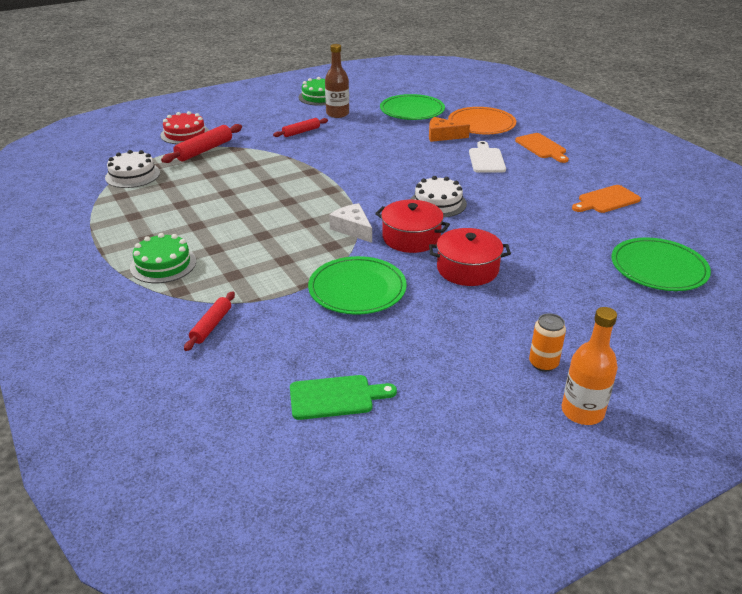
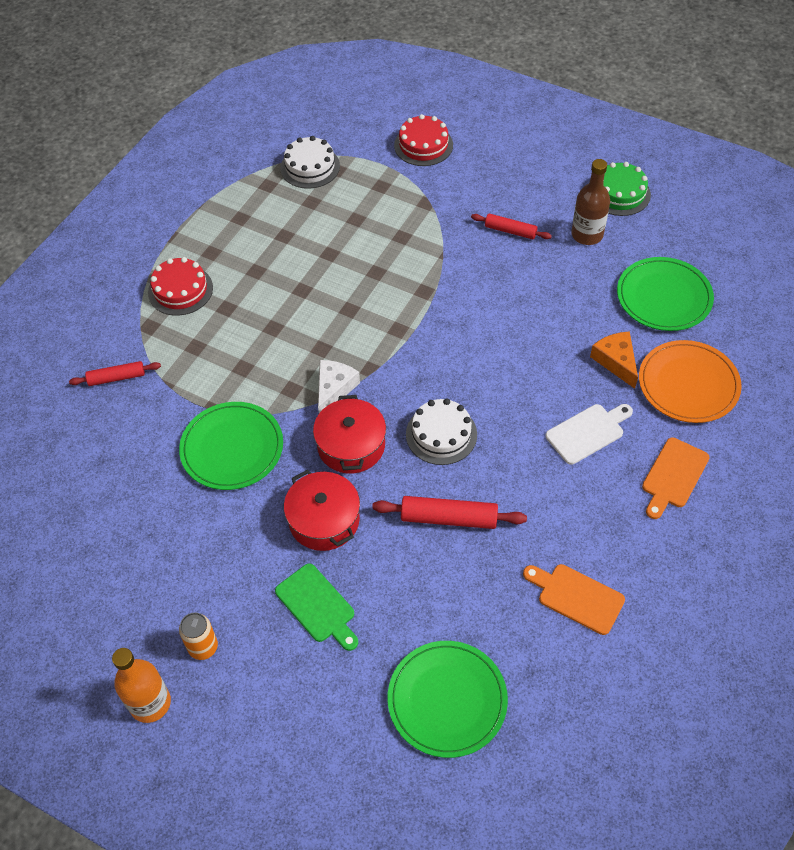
camera: 60 degrees right, 20 degrees up
(163, 264) = (180, 290): green cake -> red cake
(204, 150) = (401, 182): red rolling pin -> red rolling pin (449, 518)
(335, 397) = (74, 512): green cutting board -> green cutting board (317, 606)

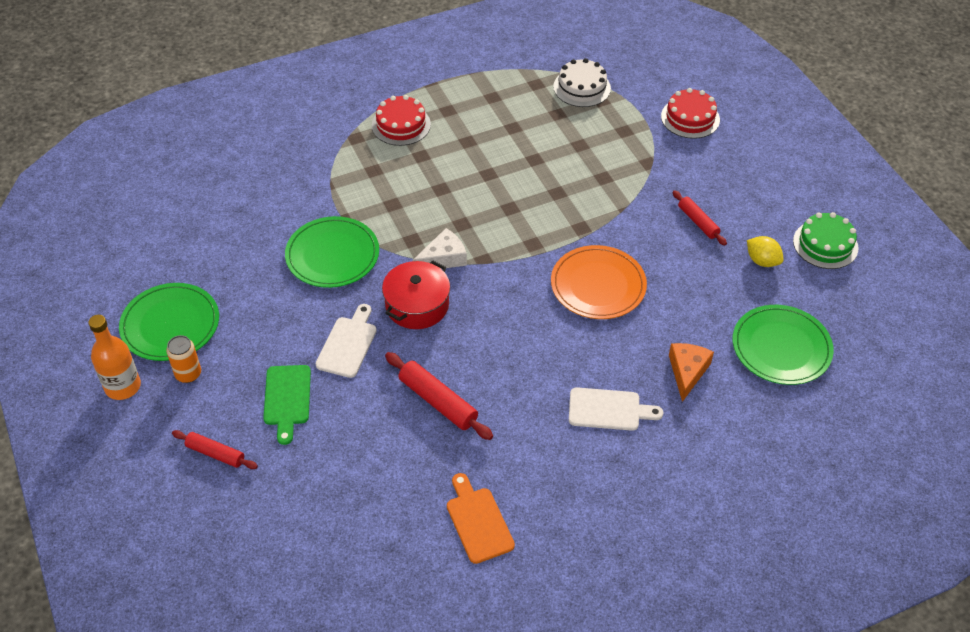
camera: 35 degrees right, 5 degrees down
(116, 378) = (301, 160): red rolling pin -> red rolling pin (215, 453)
(324, 520) = (348, 344): red pot -> white cutting board
(441, 434) = (491, 339): white cake -> none
(447, 700) = (313, 524): green plate -> green plate (170, 324)
(587, 235) = (762, 261): brown bottle -> yellow lemon
(673, 476) = (647, 487): orange cutting board -> none
(688, 384) = (732, 427): orange plate -> orange plate (598, 285)

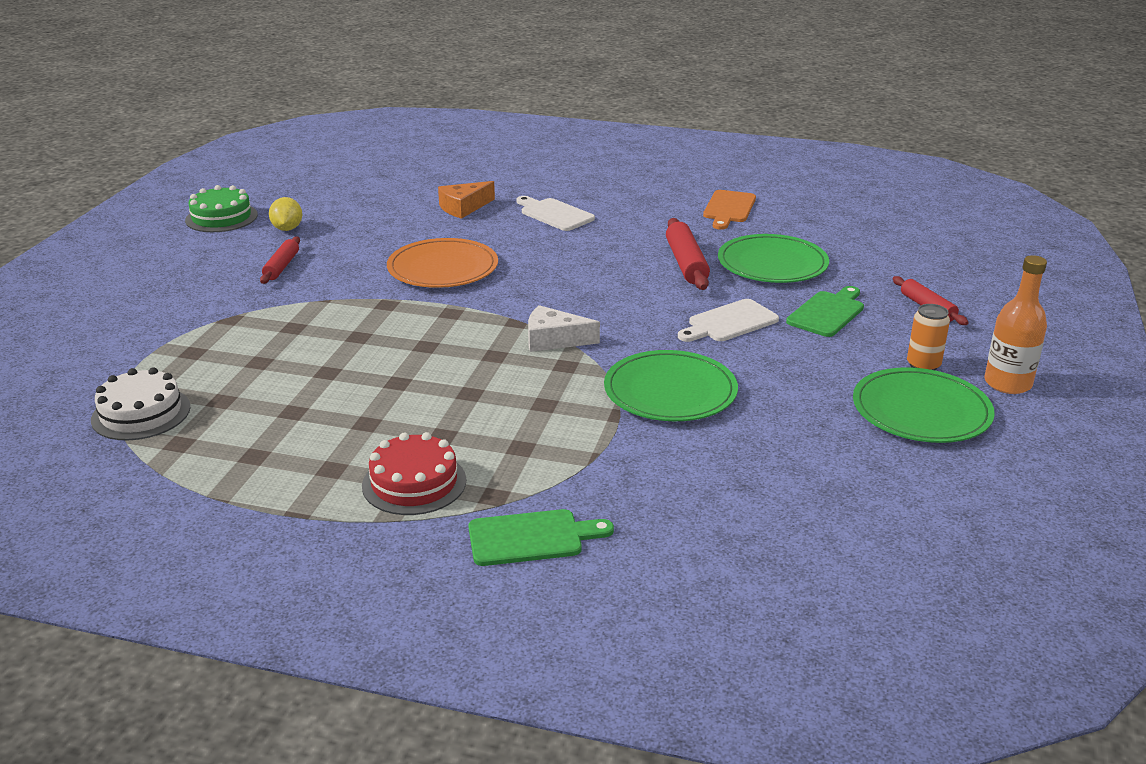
camera: 140 degrees left, 20 degrees down
(316, 128) = (531, 538): none -> green cutting board
(417, 305) = (627, 320): red pot -> none
(690, 118) = (110, 333): red cake -> none
(781, 347) = (374, 193): green plate -> green plate (772, 264)

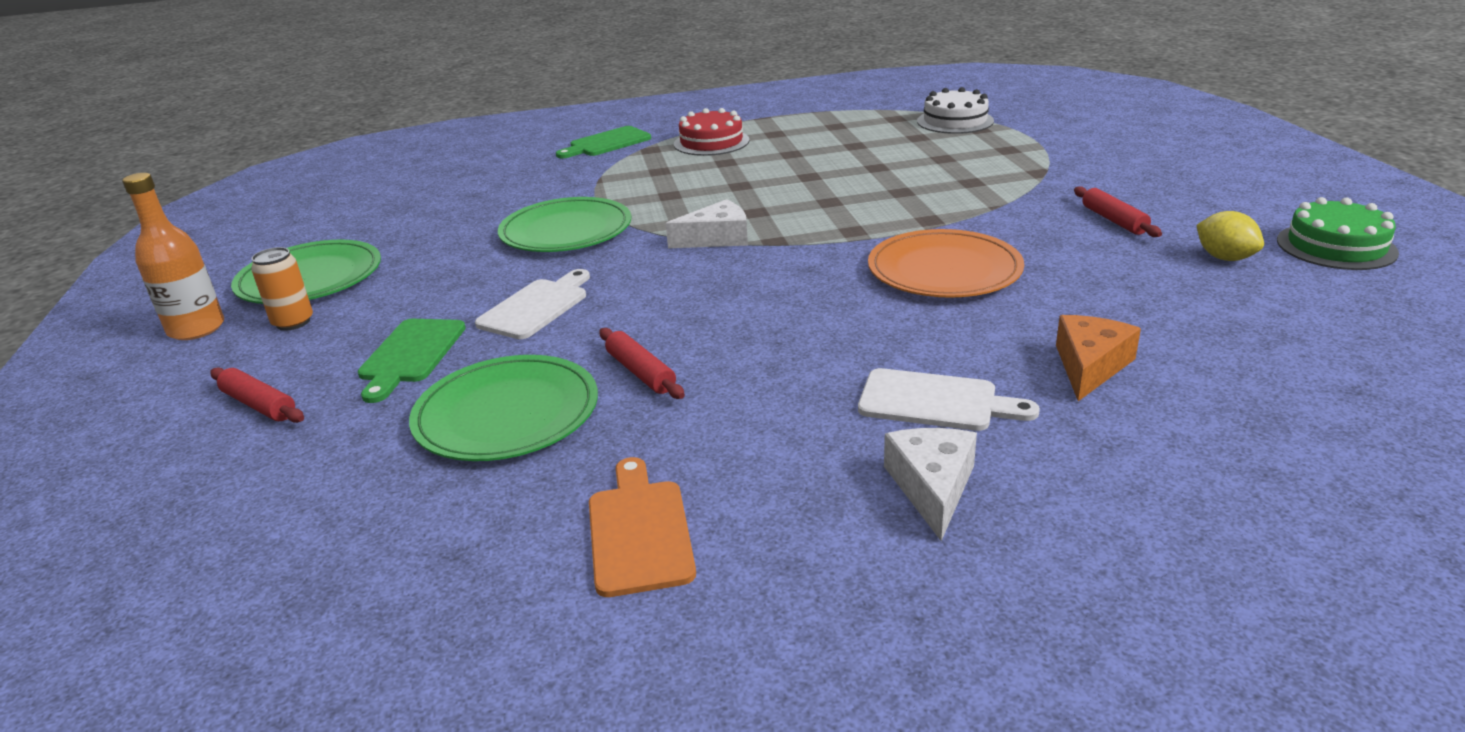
camera: 155 degrees right, 0 degrees up
(598, 192) = (932, 487): none -> white cheese
(686, 263) = (641, 372): red rolling pin -> red rolling pin, size x0.65

